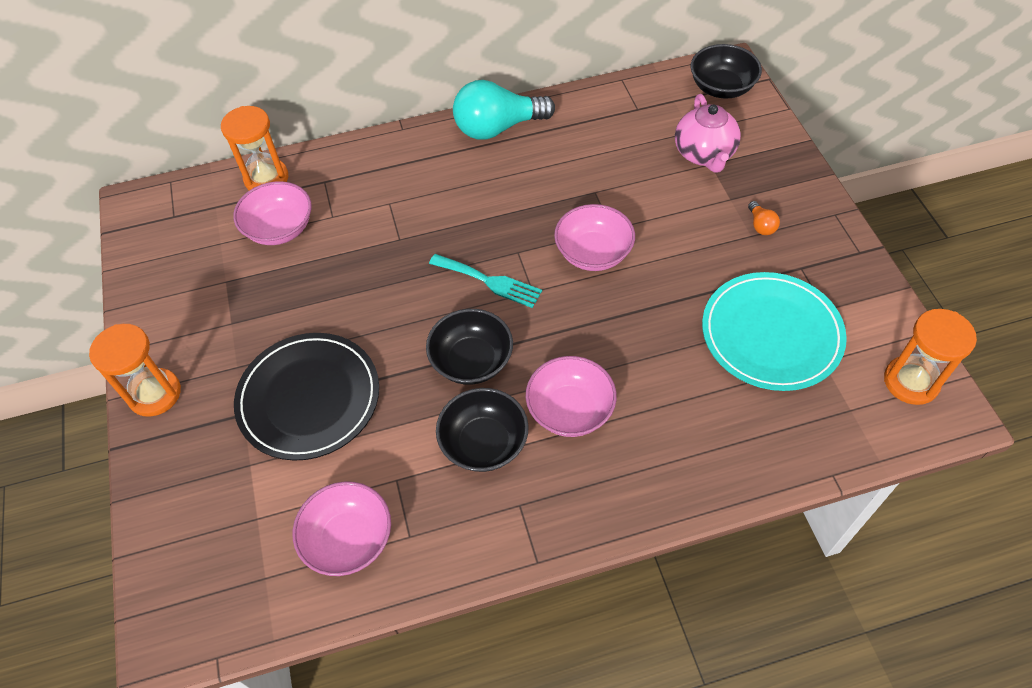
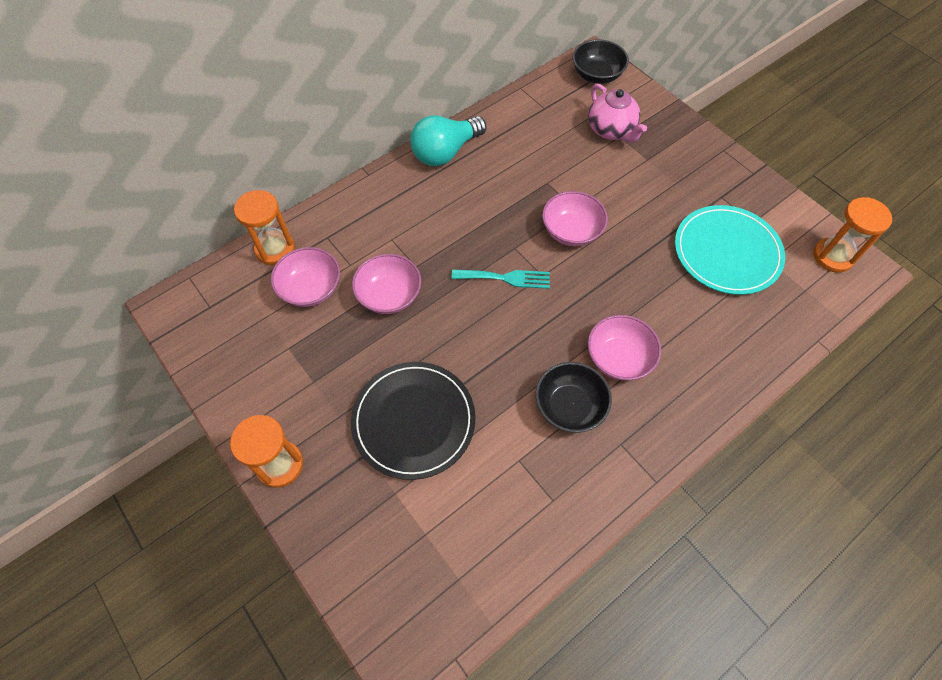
camera: 25 degrees left, 5 degrees up
(348, 539) = (508, 521): pink bowl -> pink bowl (389, 295)
(471, 361) = (526, 345): black bowl -> none
(761, 225) = (678, 173): orange light bulb -> none

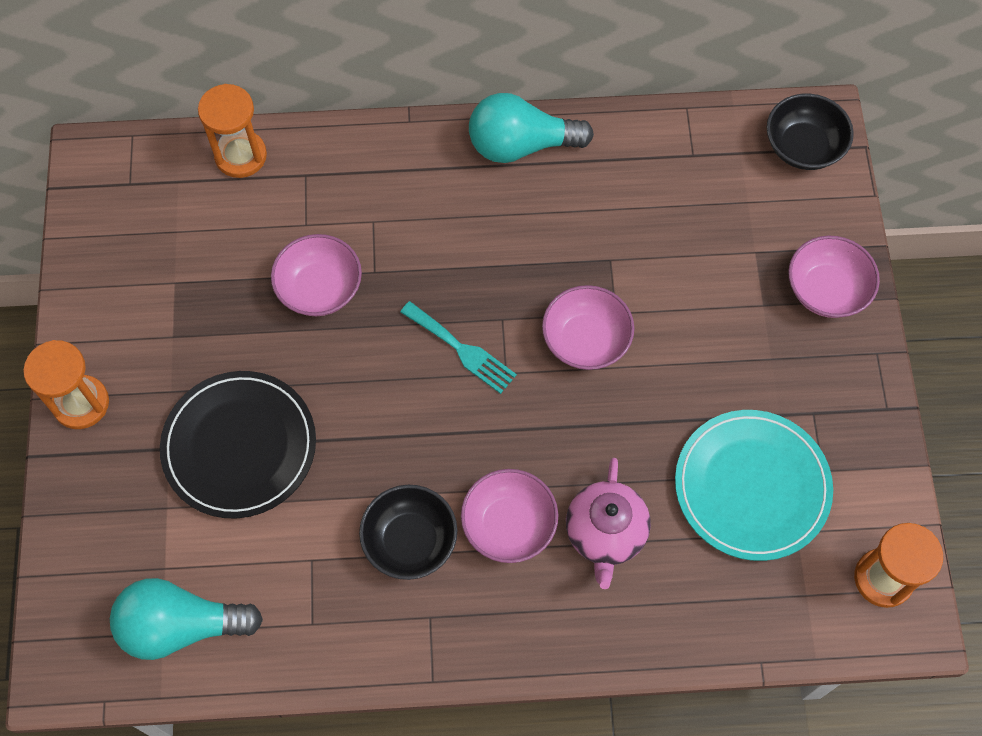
camera: 35 degrees right, 5 degrees up
(311, 288) = (244, 228): pink bowl -> pink bowl (826, 290)
(468, 565) = (181, 626): none -> turquoise light bulb
(611, 130) = (752, 237): pink teapot -> pink teapot (605, 534)

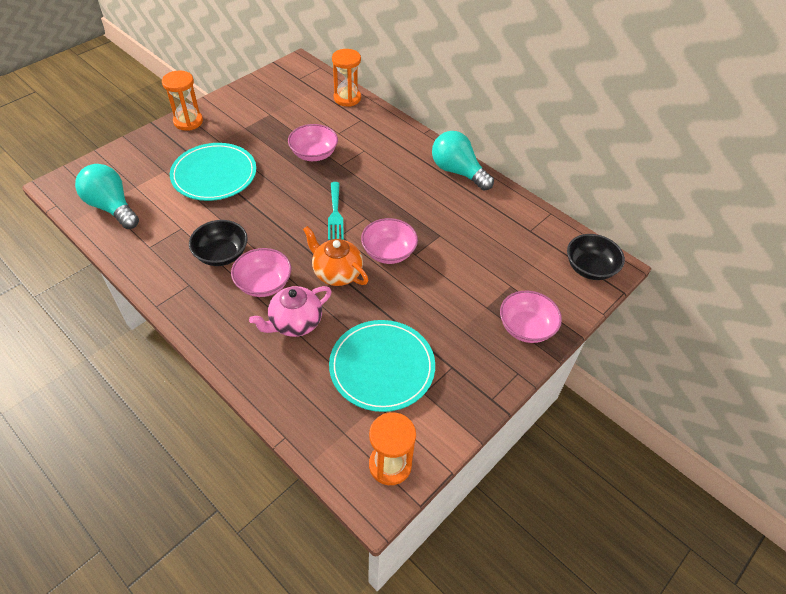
camera: 45 degrees right, 15 degrees down
(239, 446) = (214, 174): black plate -> turquoise plate
(566, 426) = (336, 273): none -> orange teapot

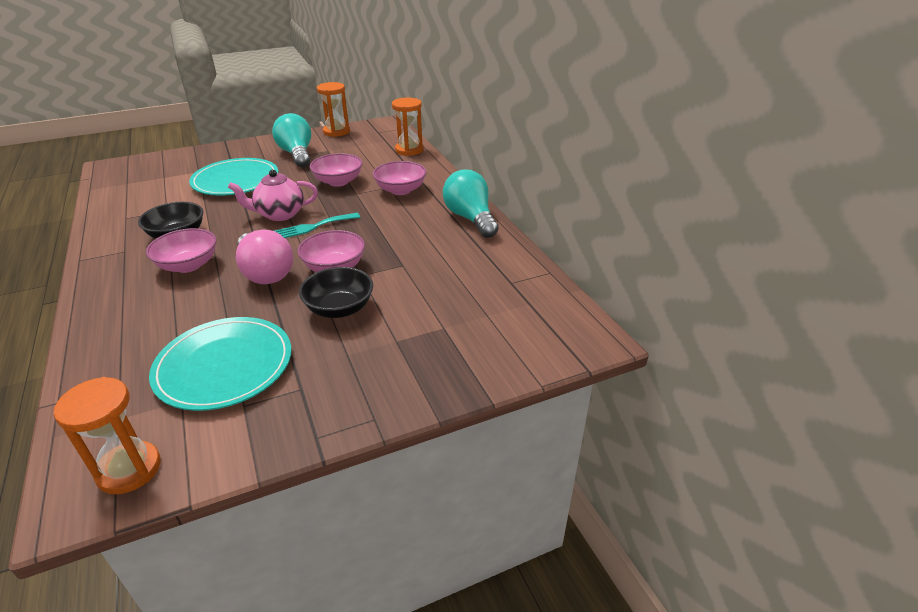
camera: 25 degrees right, 15 degrees down
(112, 207) = (130, 186): turquoise light bulb -> turquoise light bulb (297, 154)
(188, 121) = (254, 144): orange hourglass -> orange hourglass (336, 132)
(295, 323) = (181, 303): pink teapot -> pink teapot (279, 214)
(335, 214) = (313, 227): turquoise fork -> turquoise fork turned 45 degrees clockwise
(336, 273) = (265, 272): orange teapot -> pink light bulb
(526, 327) = (426, 373): pink bowl -> pink bowl (400, 190)
(590, 268) = (559, 334): black bowl -> black bowl (339, 308)

